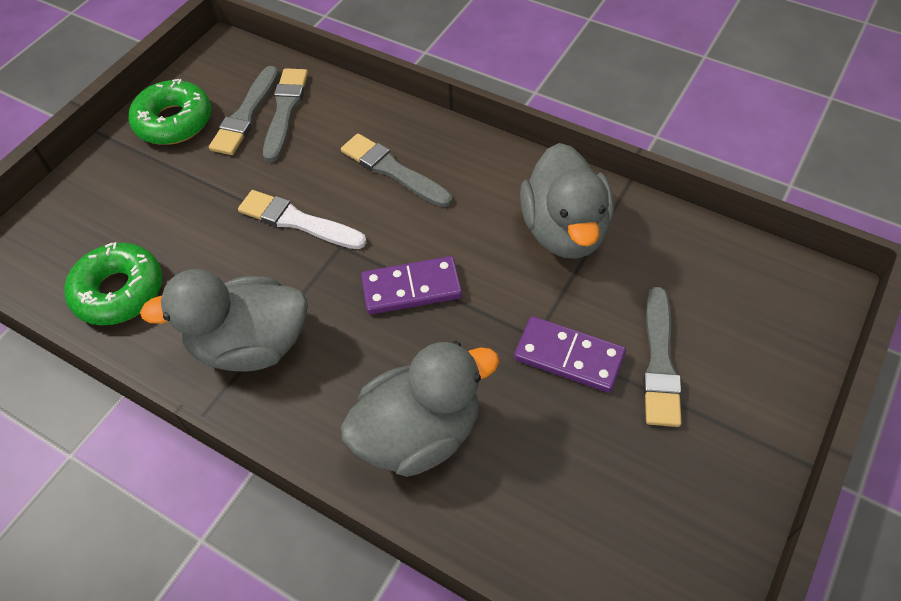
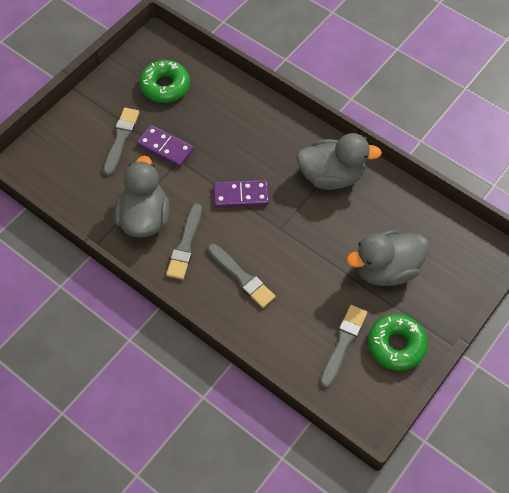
camera: 175 degrees left, 5 degrees up
(119, 291) = (410, 217): green donut -> green donut (165, 86)
(285, 111) = (314, 342): grey brush -> grey brush (185, 244)
(298, 221) = (305, 248): white brush -> none
(419, 433) = (247, 123): grey duck -> grey duck (385, 269)

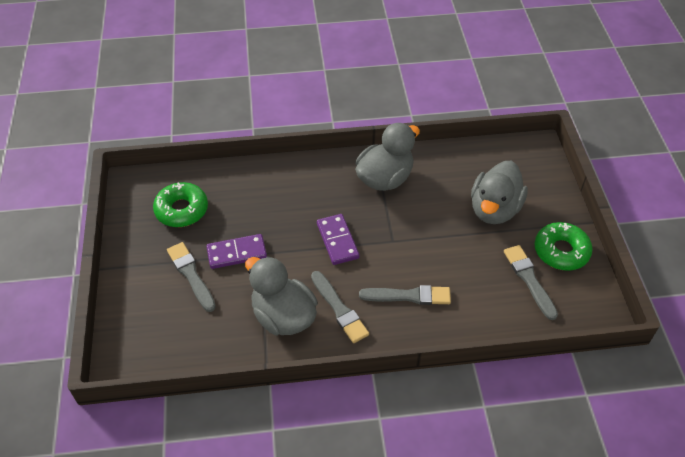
camera: 45 degrees left, 10 degrees down
(241, 195) = (337, 241): purple domino -> purple domino turned 60 degrees counterclockwise

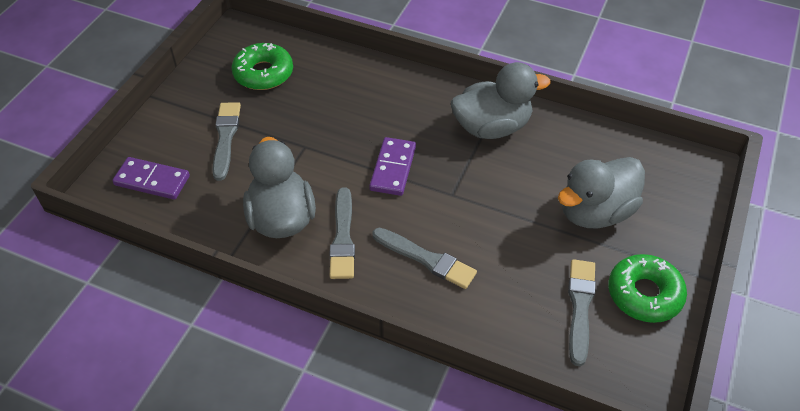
camera: 30 degrees right, 0 degrees up
(237, 253) = (283, 136): purple domino -> purple domino (152, 181)

